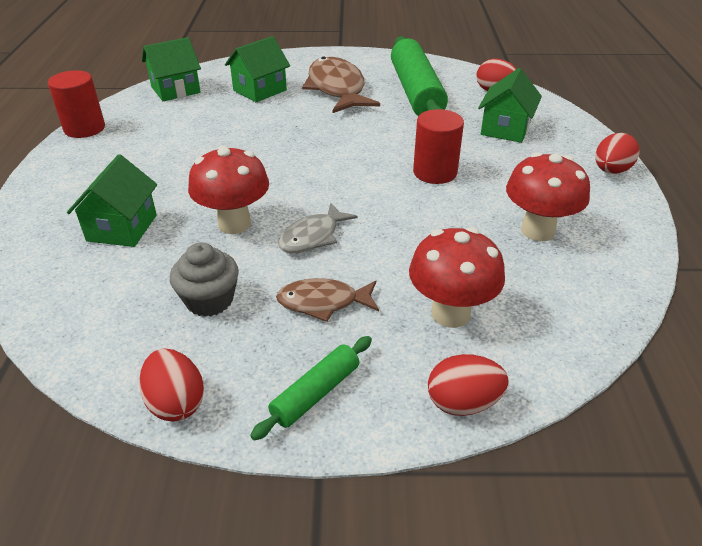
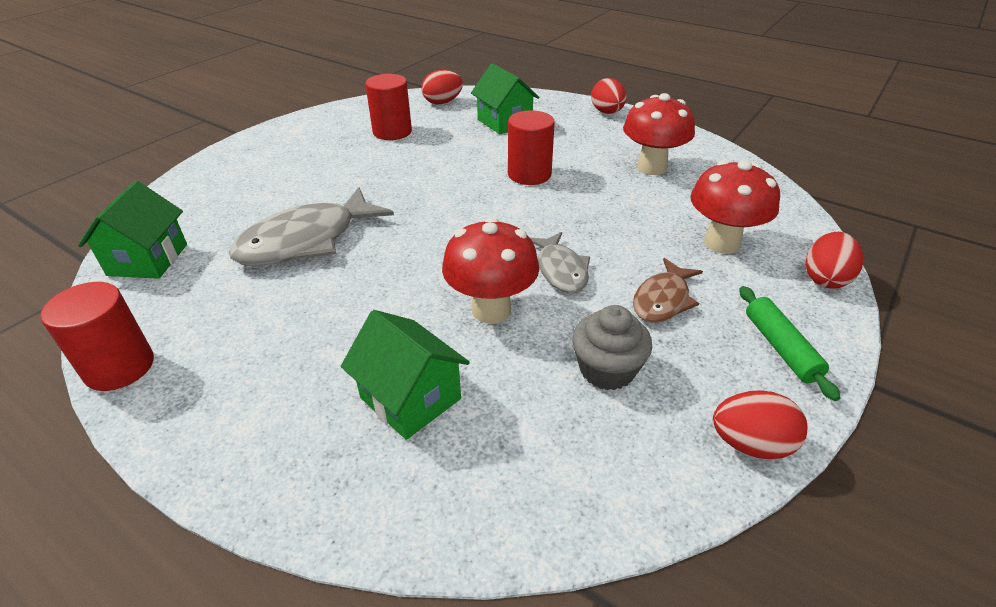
camera: 55 degrees left, 0 degrees up
(242, 125) = (306, 241): none -> grey fish
(260, 90) = (250, 205): green house -> none
(337, 89) = (323, 164): brown fish -> none
(416, 92) = (392, 132): green rolling pin -> red cylinder

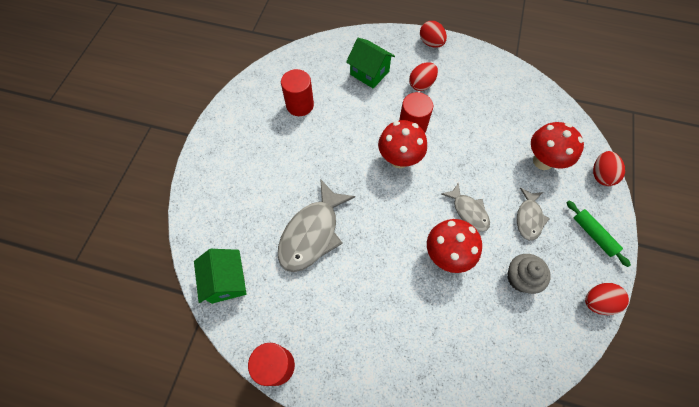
camera: 20 degrees left, 25 degrees up
(410, 398) = (438, 330): green house -> none
(443, 102) = (315, 59): red egg -> red egg (421, 84)
(651, 167) = (481, 99): red mushroom -> red mushroom (399, 159)
(663, 300) = (528, 218): brown fish -> grey fish

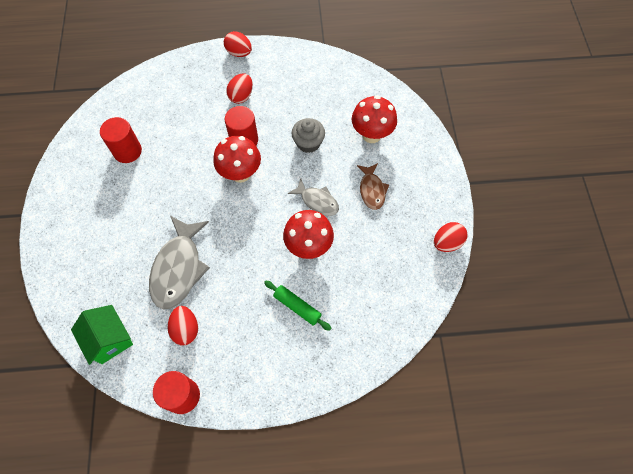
camera: 20 degrees left, 0 degrees up
(369, 73) = (187, 99): green house -> none
(521, 278) = (378, 245): grey cupcake -> grey cupcake (308, 143)
(528, 218) = (372, 190): grey fish -> brown fish
(593, 235) = (430, 187): green rolling pin -> green rolling pin (297, 307)
(601, 175) = (424, 132): red egg -> red egg (186, 329)

